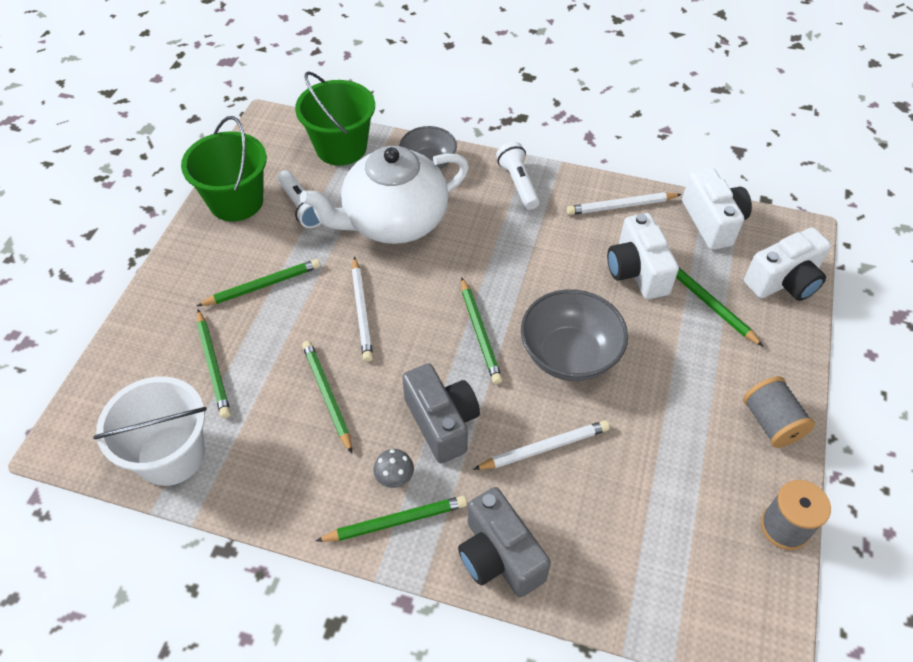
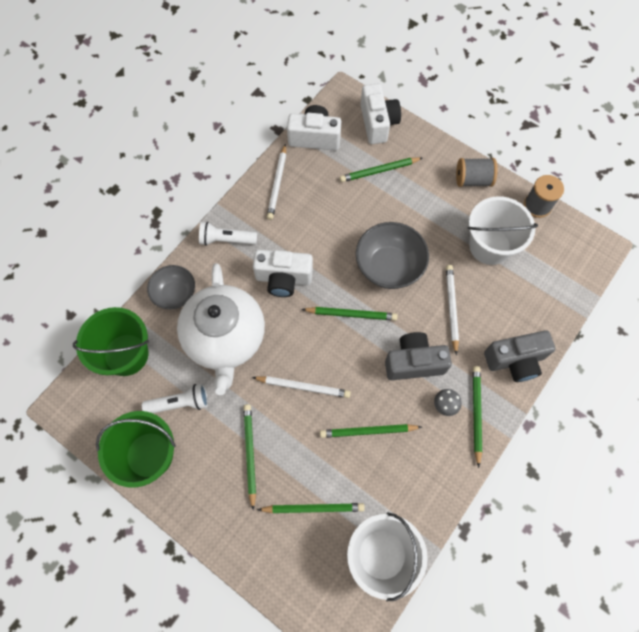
camera: 70 degrees left, 15 degrees up
(637, 271) = (337, 199): white camera -> white camera (283, 279)
(672, 474) = (489, 246): none -> white bucket

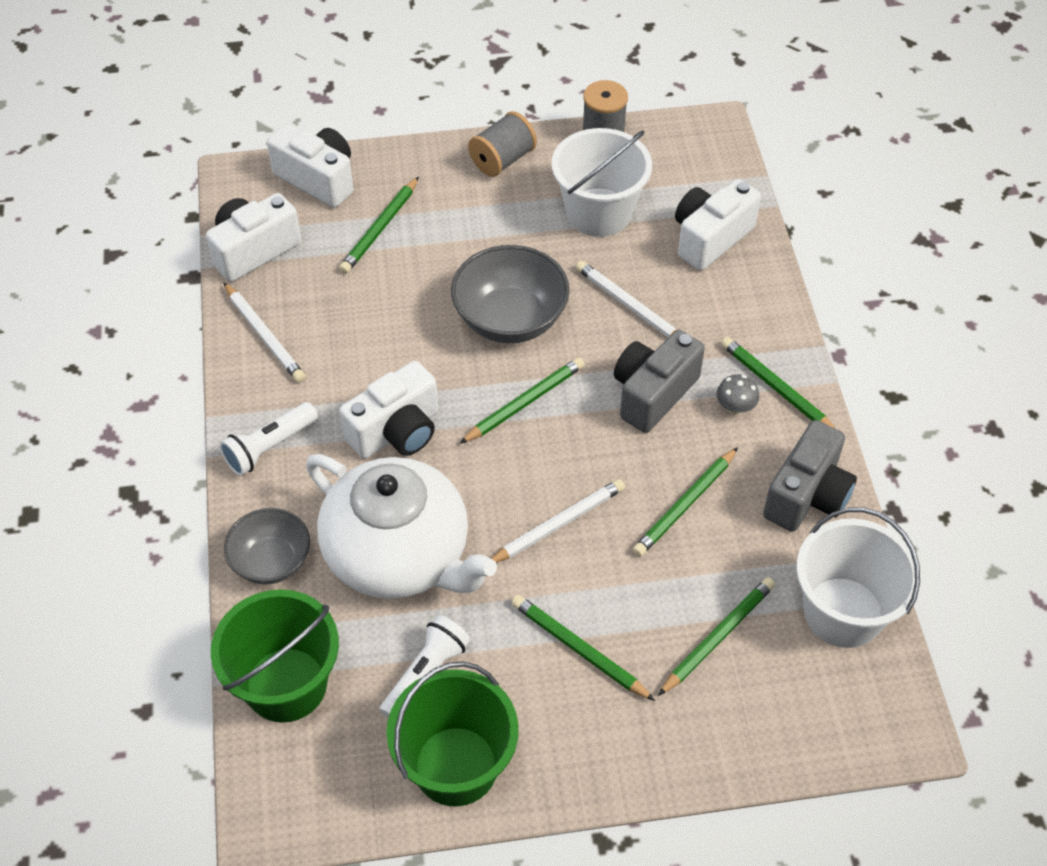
camera: 45 degrees left, 15 degrees down
(515, 360) = (755, 304): grey camera -> grey camera (807, 495)
(531, 306) = (710, 238): none -> white camera

